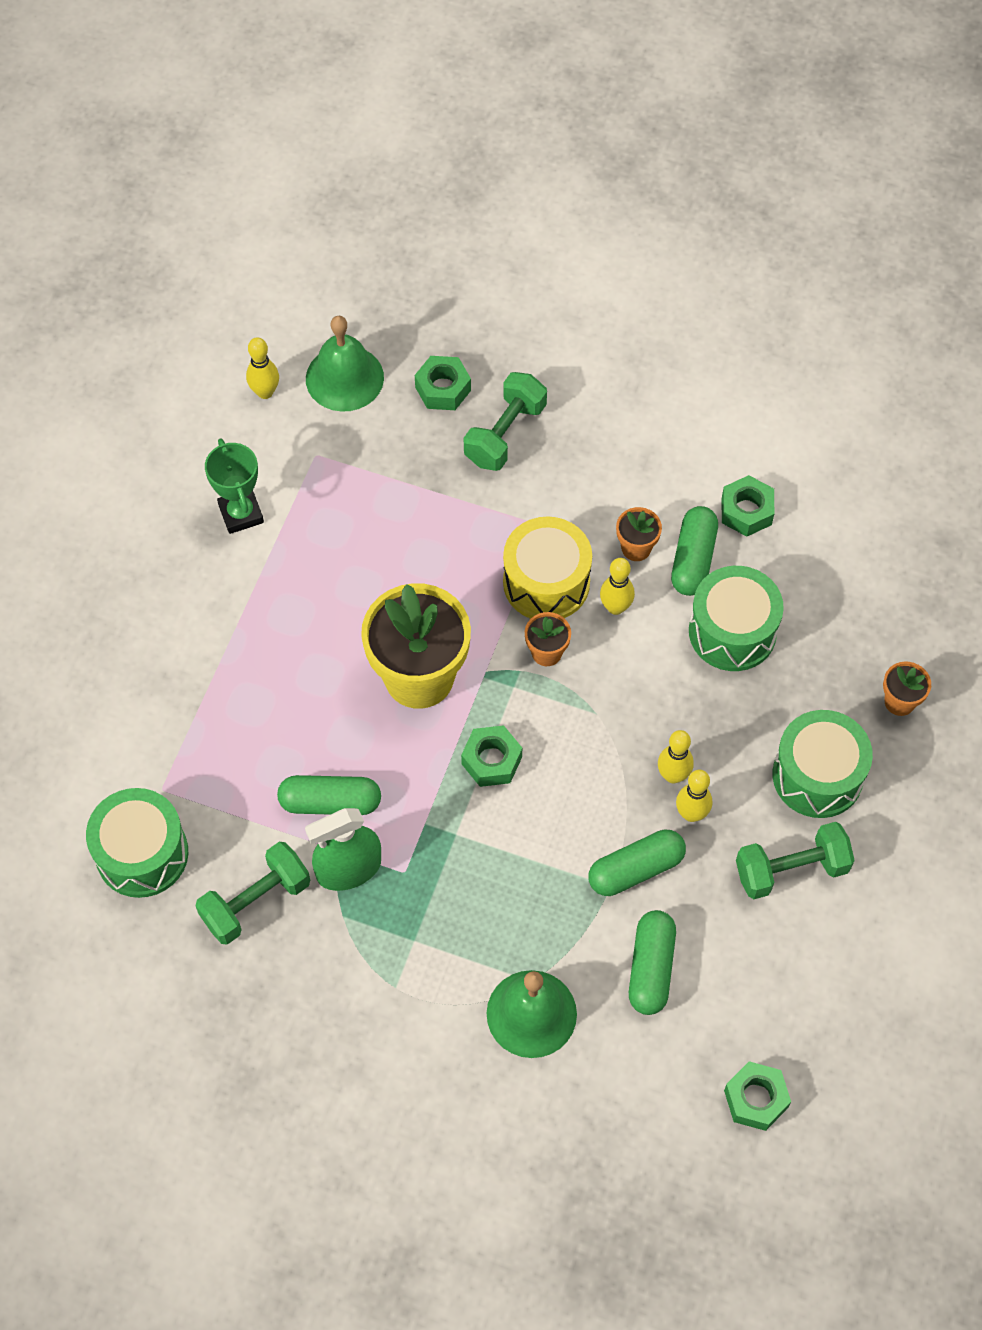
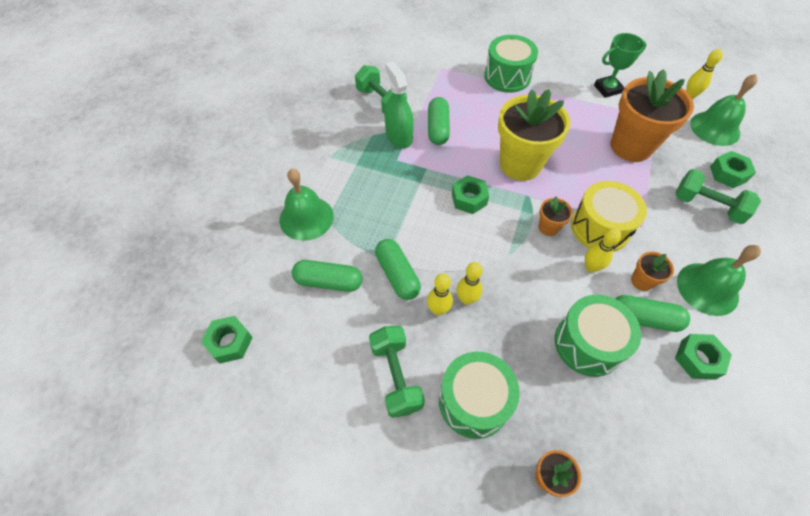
camera: 90 degrees right, 5 degrees down
(142, 854) = (407, 63): green drum -> green drum (507, 76)
(382, 507) = (631, 146): none -> orange flower pot
(645, 472) = (707, 288): none -> green bell

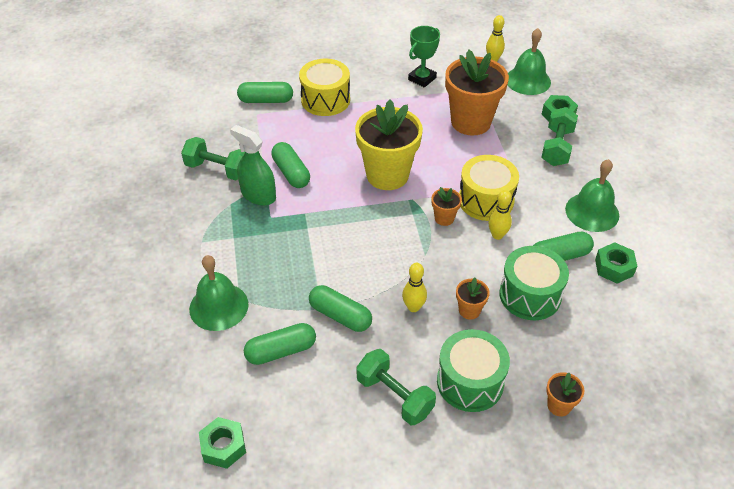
camera: 30 degrees left, 10 degrees down
(438, 310) = (395, 327): yellow bowling pin -> none
(456, 59) = (266, 100): none -> green capsule
(469, 199) = (361, 223): green nut -> none
(507, 76) = (325, 100): green drum -> yellow drum
(642, 281) = (542, 228): orange flower pot -> orange flower pot (469, 310)
(707, 206) = (557, 147): green dumbbell -> green dumbbell turned 75 degrees counterclockwise

